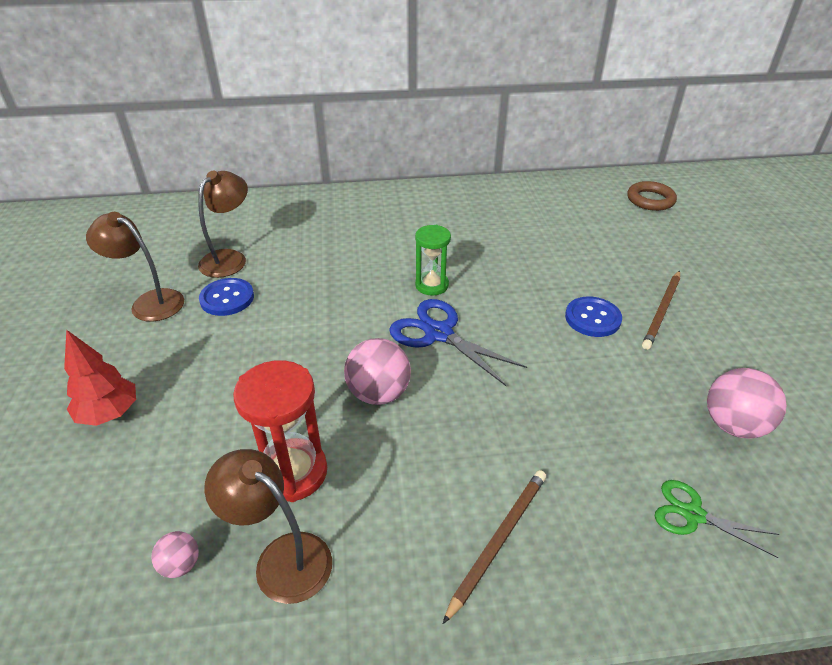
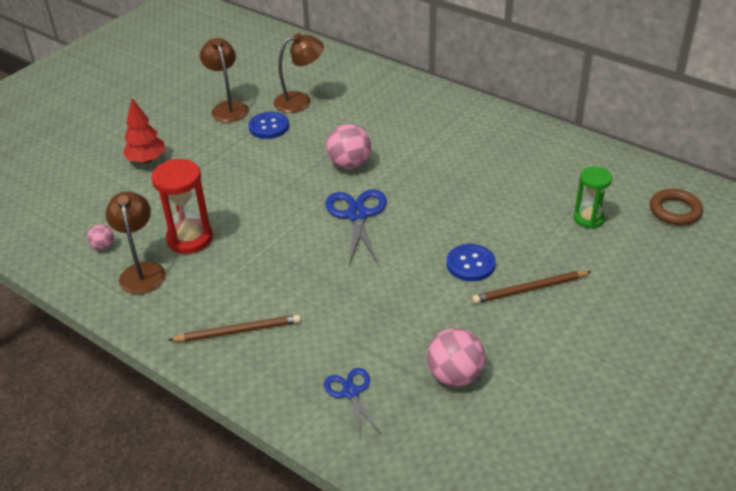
camera: 45 degrees right, 0 degrees up
(378, 393) = (278, 227): pink ball -> pink ball (349, 164)
(432, 285) = (397, 183): green hourglass -> green hourglass (588, 218)
(692, 514) = (351, 392): green scissors -> blue scissors

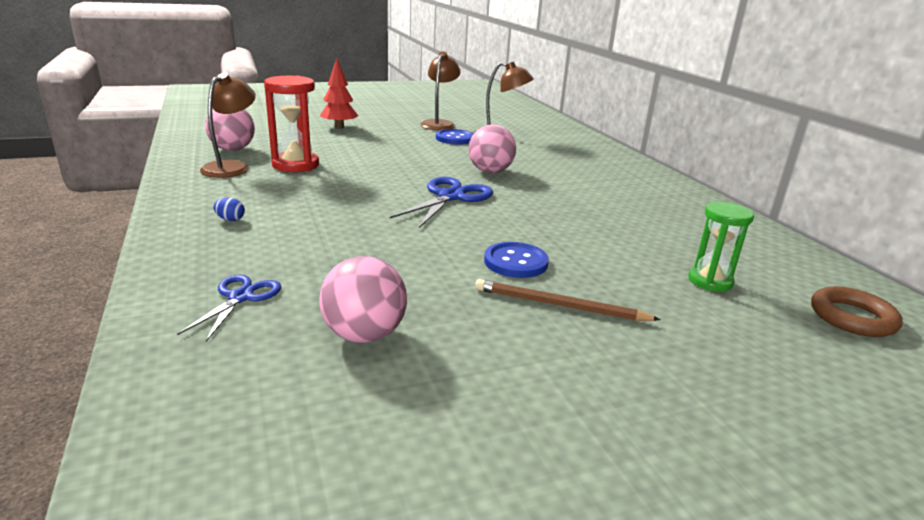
camera: 30 degrees right, 15 degrees down
(103, 246) = (233, 149): pink ball -> pink ball, size x1.91
(238, 331) = (230, 219): brown pencil -> blue egg

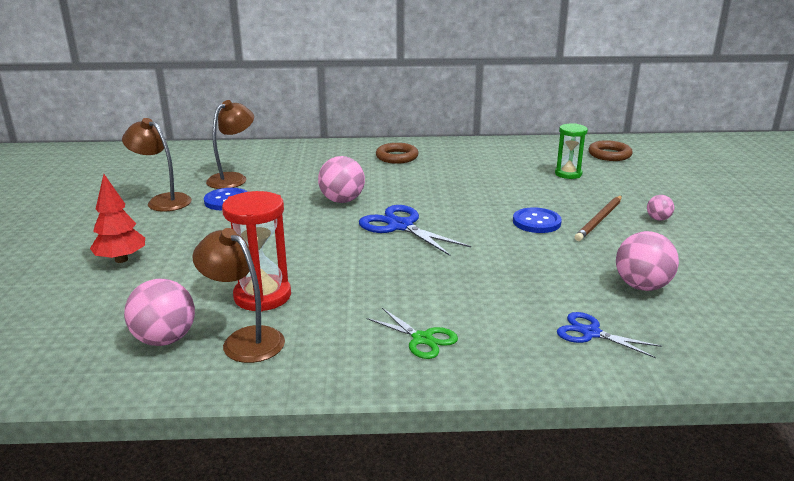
camera: 70 degrees left, 0 degrees up
(230, 219) = (422, 339): blue egg -> green scissors
(609, 358) = (658, 219): none -> pink ball
(629, 183) = (397, 157): none -> brown ring

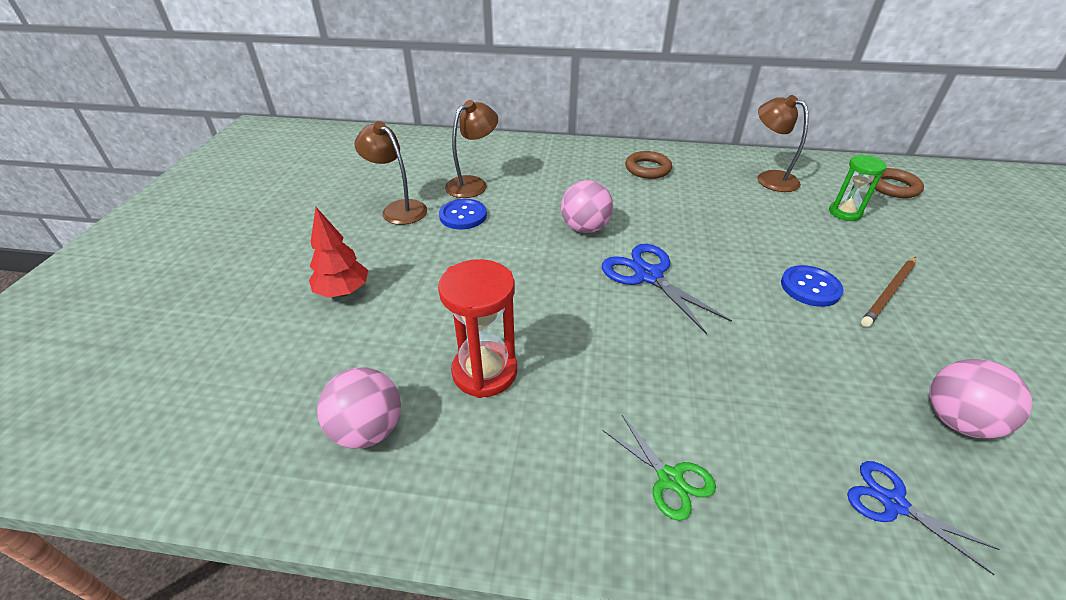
camera: 10 degrees right, 15 degrees up
(245, 339) = (457, 445): brown lamp -> brown lamp (769, 178)
(658, 219) = (965, 299): pink ball -> none

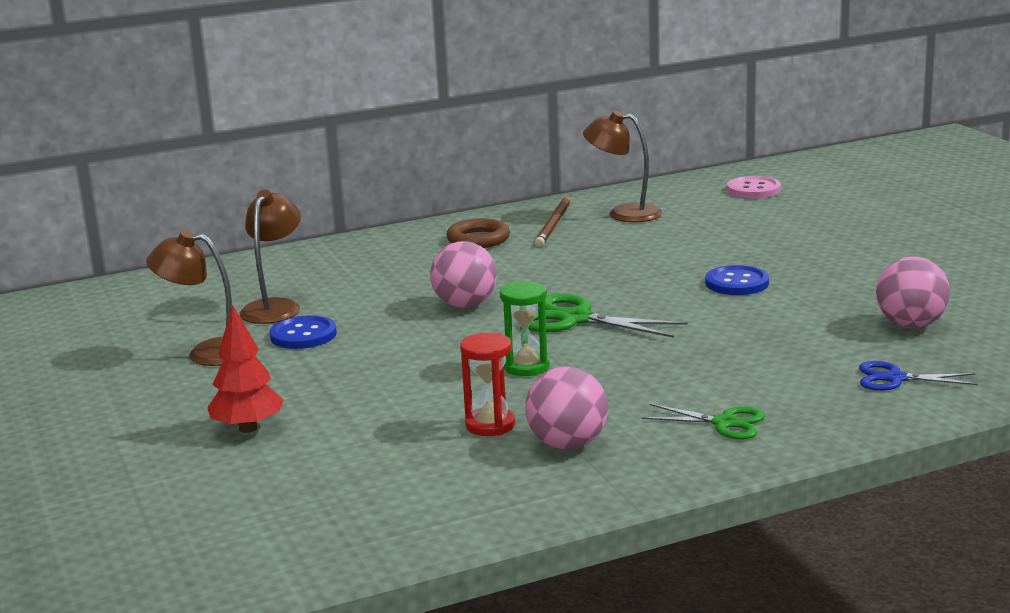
camera: 30 degrees left, 20 degrees down
(368, 430) = (424, 491): pink ball -> pink ball (567, 444)
(484, 372) = (490, 425): red hourglass -> red hourglass, size x0.66
(648, 275) = (575, 319): blue scissors -> green scissors
(845, 213) = (723, 221): green hourglass -> green hourglass (526, 367)
(889, 293) = (807, 267): brown pencil -> brown pencil (554, 224)
(893, 187) = (753, 189): brown ring -> pink button

